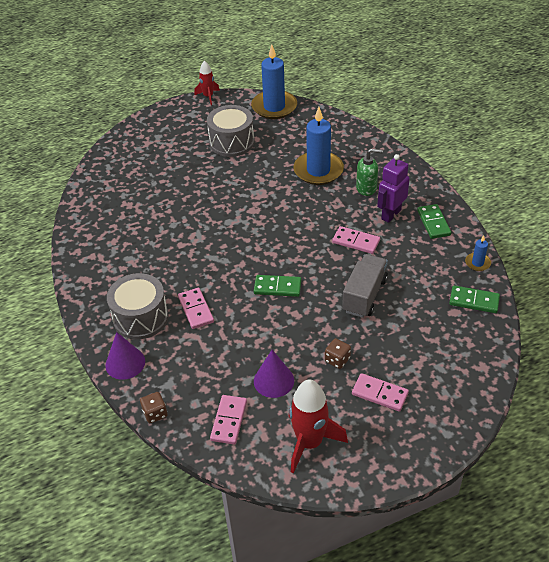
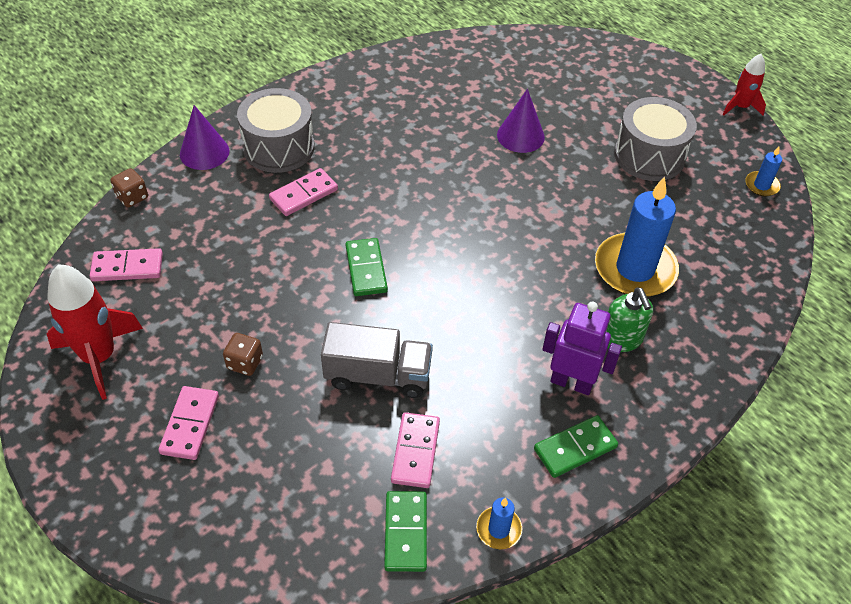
camera: 70 degrees right, 5 degrees up
(273, 380) = (197, 299): purple cone -> purple cone (520, 136)
(274, 107) = (761, 185): blue candle -> blue candle, size x0.45
(356, 241) = (490, 345): pink domino -> pink domino (415, 451)

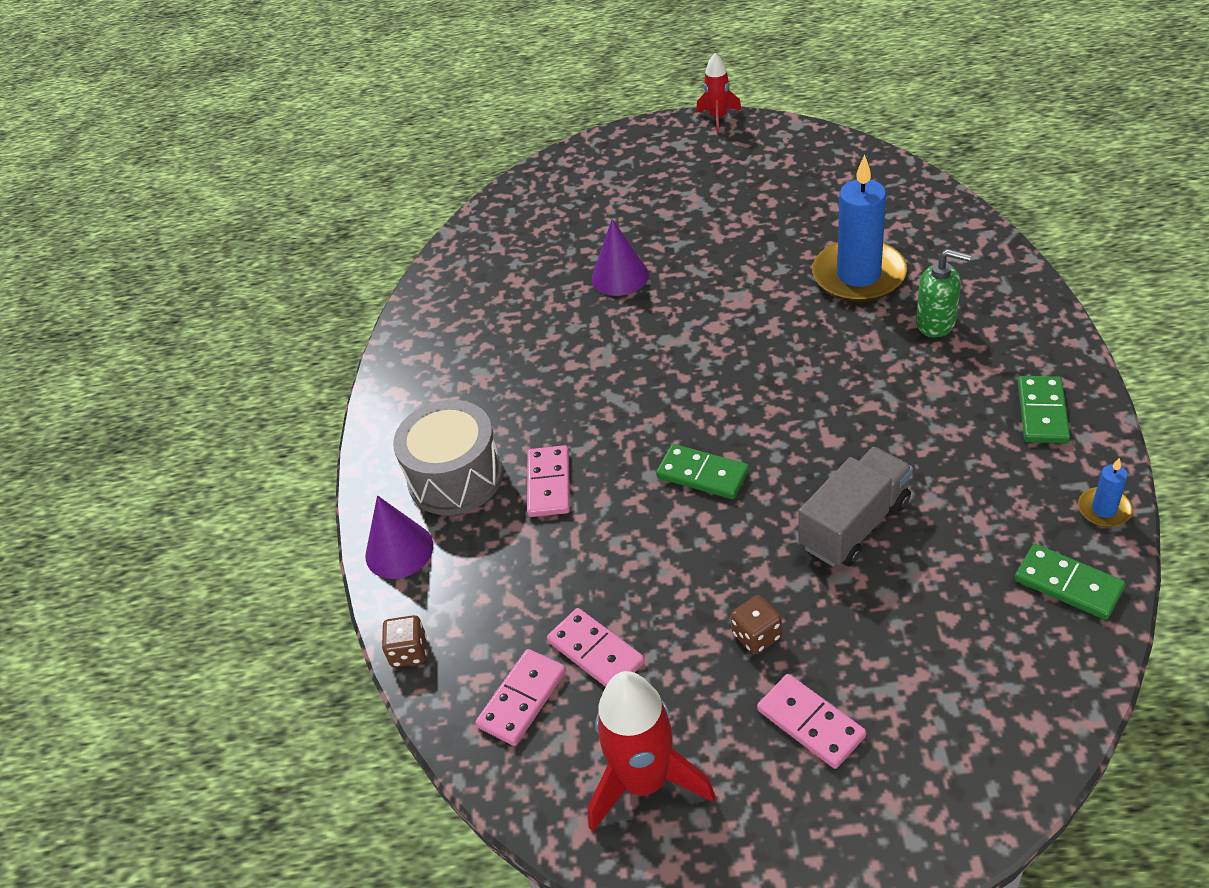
camera: 45 degrees left, 5 degrees down
(415, 451) = (973, 534): pink domino -> pink domino (596, 652)
(571, 382) = (964, 380): purple robot -> none
(649, 155) = (726, 201): grey drum -> none
(761, 185) = (824, 150): blue candle -> none

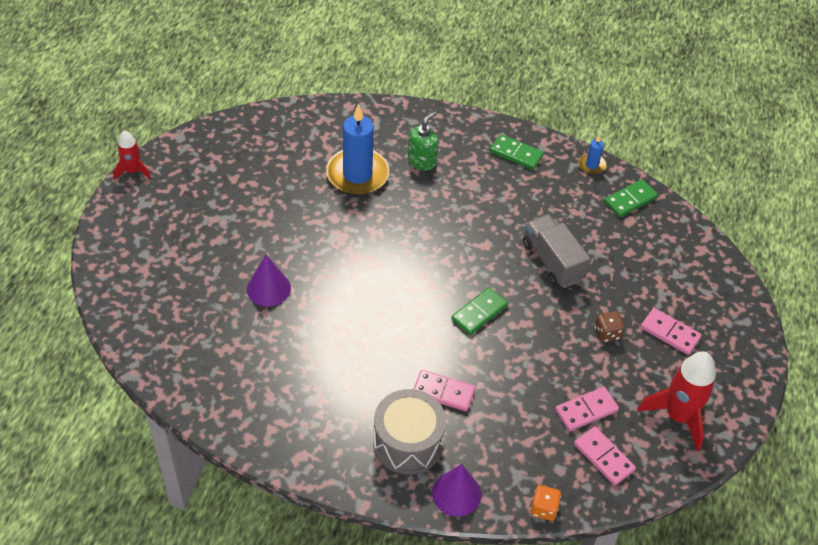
camera: 80 degrees left, 5 degrees up
(409, 652) = (543, 508): brown dice -> orange dice
(810, 723) = (670, 333): pink domino -> pink domino turned 60 degrees clockwise

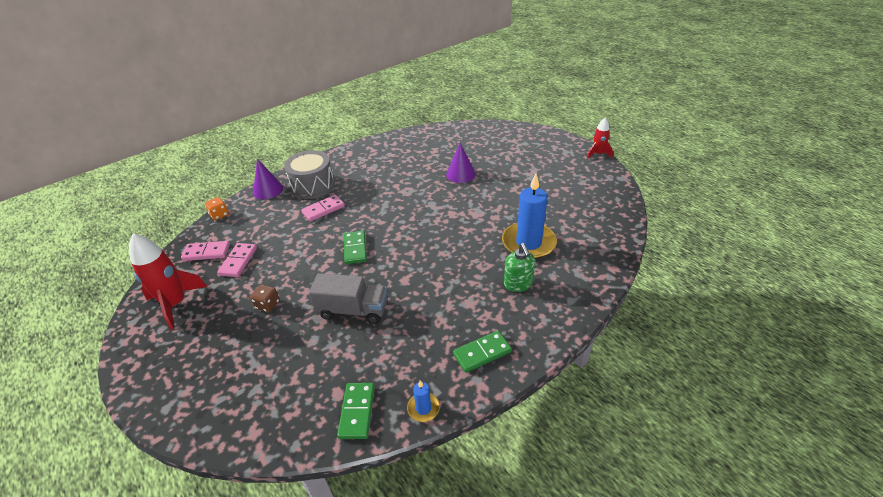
camera: 130 degrees right, 10 degrees down
(670, 333) = (223, 343): pink domino -> none

